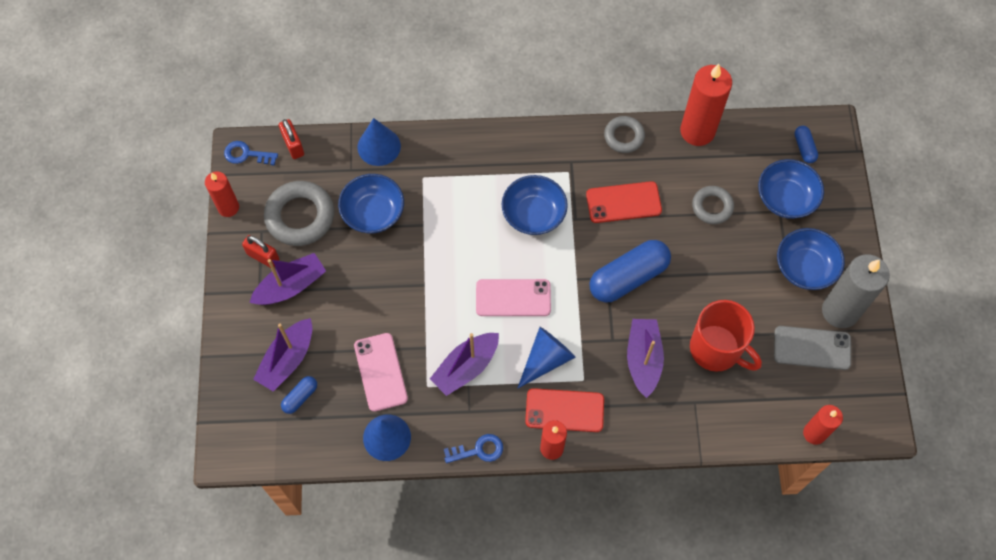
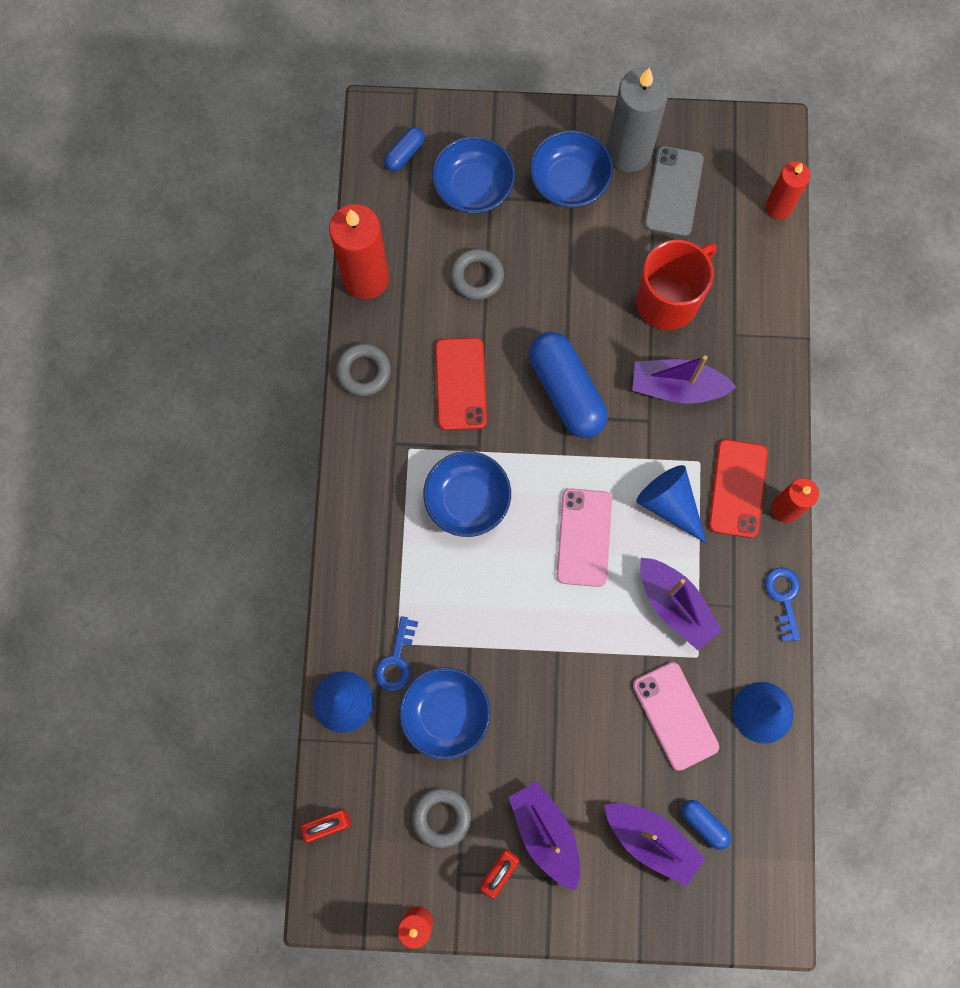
camera: 85 degrees left, 10 degrees up
(246, 154) = (335, 895): blue key -> blue key (396, 660)
(300, 216) = (441, 817): grey ring -> grey ring, size x0.60
(380, 372) = (675, 716): pink phone -> pink phone turned 75 degrees clockwise
(804, 148) = (405, 154): blue capsule -> blue capsule turned 45 degrees counterclockwise

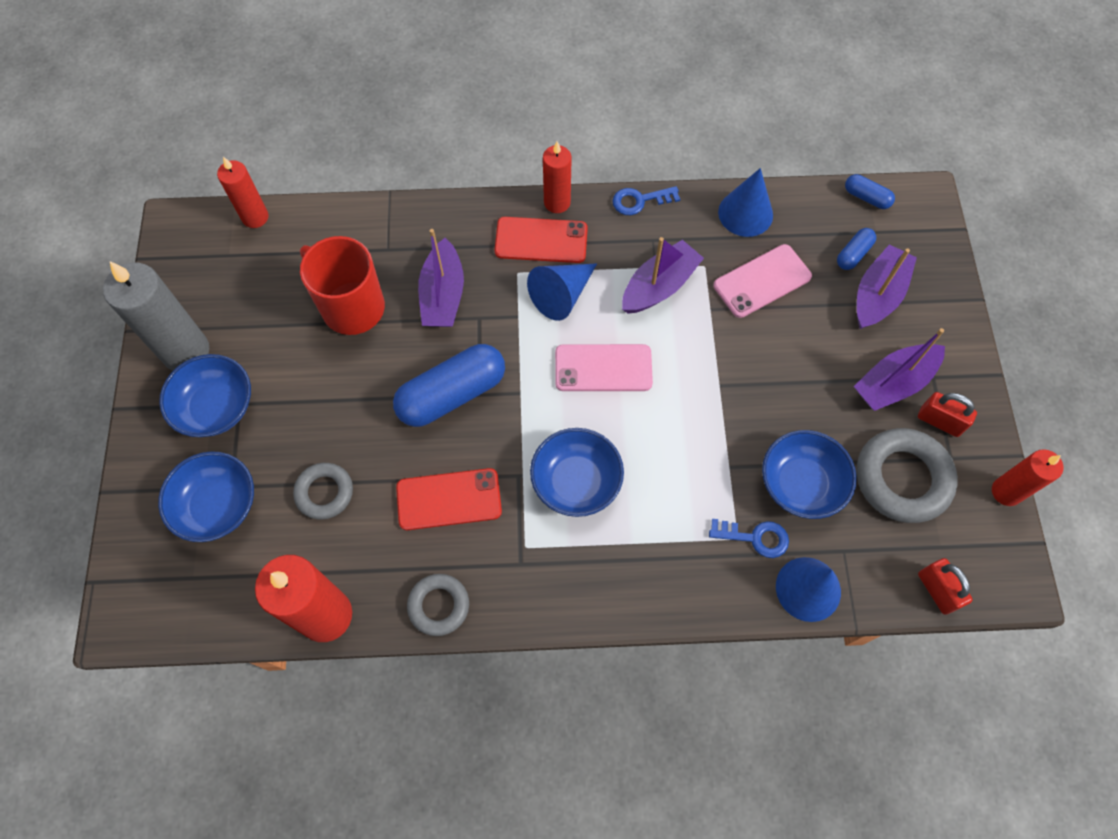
camera: 95 degrees left, 10 degrees down
(405, 154) = (170, 586): blue capsule -> blue capsule (866, 197)
(441, 817) = (902, 478): grey ring -> grey ring, size x1.67
(673, 191) = (233, 308): grey phone -> none

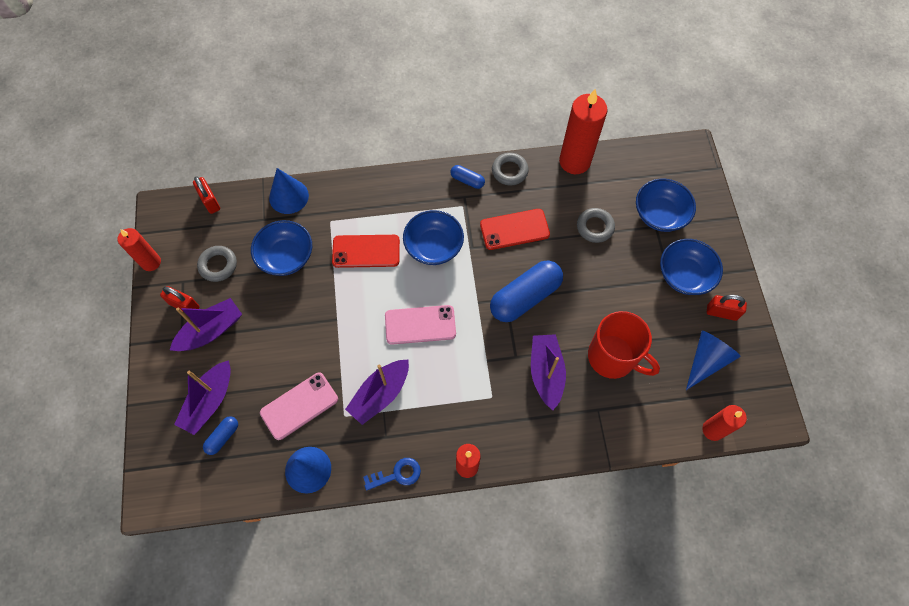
camera: 175 degrees right, 0 degrees up
(186, 351) = (721, 312): grey candle -> red padlock
(541, 240) = (476, 428): red phone -> red phone (366, 251)
(562, 295) = (455, 380): blue cone -> blue cone (706, 360)
(755, 537) = (319, 222): blue key -> none
(866, 197) = (202, 495): blue capsule -> blue capsule (467, 180)
(902, 478) = (218, 265): grey ring -> grey ring, size x0.60

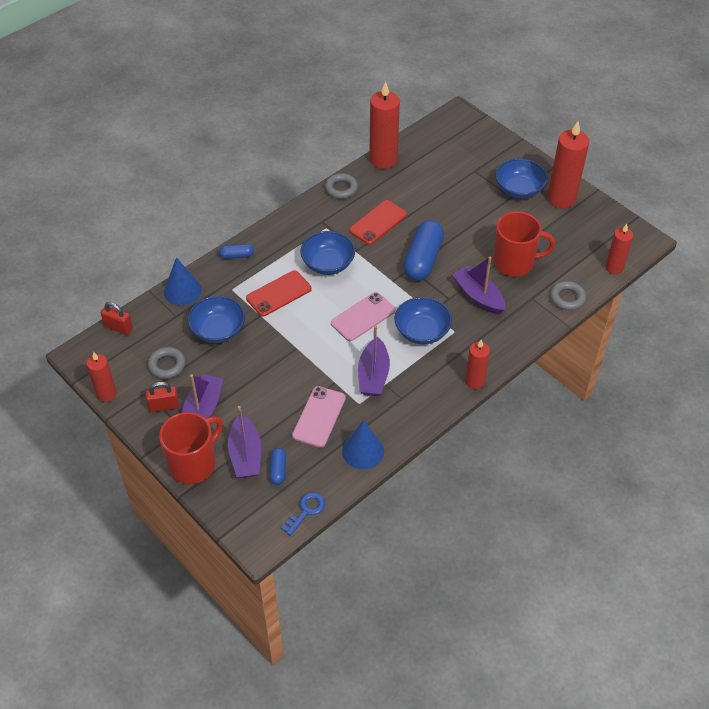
camera: 35 degrees left, 15 degrees down
(162, 380) = (194, 464): none -> red mug
(397, 474) = (430, 415): blue key -> blue key (306, 511)
(467, 180) = (315, 210): blue capsule -> blue capsule (236, 256)
(595, 227) = (433, 192): grey ring -> grey ring (567, 298)
(660, 214) = (471, 162): blue bowl -> blue bowl (422, 331)
(706, 360) = (576, 231): blue cone -> none
(721, 312) = (561, 198): red padlock -> red candle

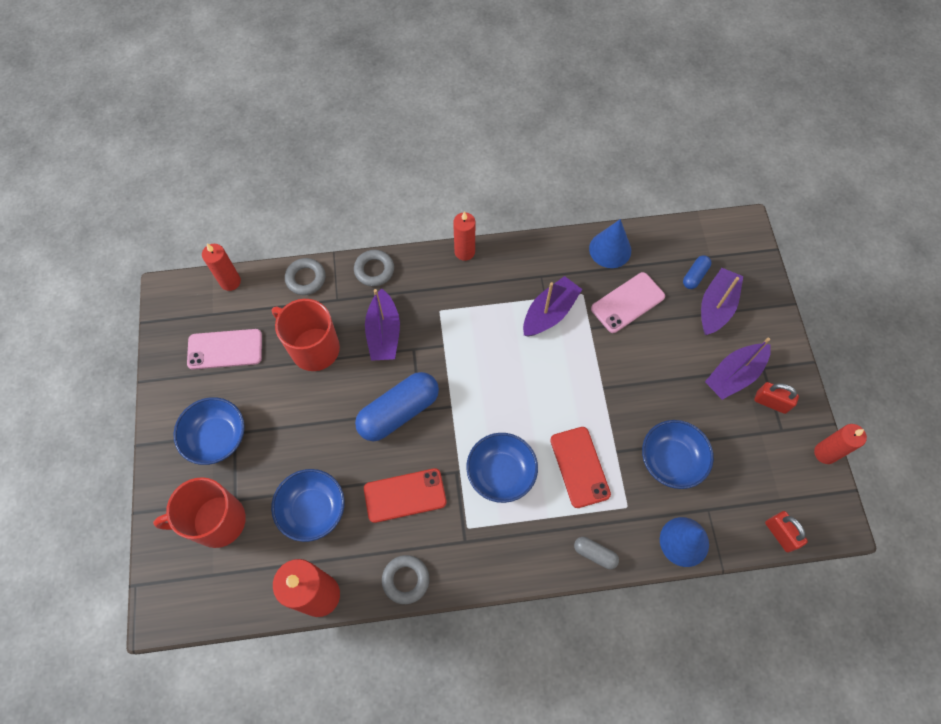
camera: 145 degrees left, 15 degrees up
(167, 365) = (747, 449): grey ring -> grey ring (374, 270)
(194, 464) = (768, 325): red mug -> red mug (217, 521)
(236, 256) = (595, 554): blue capsule -> grey capsule
(279, 293) = (579, 467): red phone -> red phone turned 75 degrees clockwise
(306, 511) = (691, 229): blue key -> none
(363, 317) = (513, 381): pink phone -> pink phone (225, 349)
(422, 331) = (469, 329): blue bowl -> blue bowl (312, 509)
(561, 198) = (188, 395): red candle -> none

